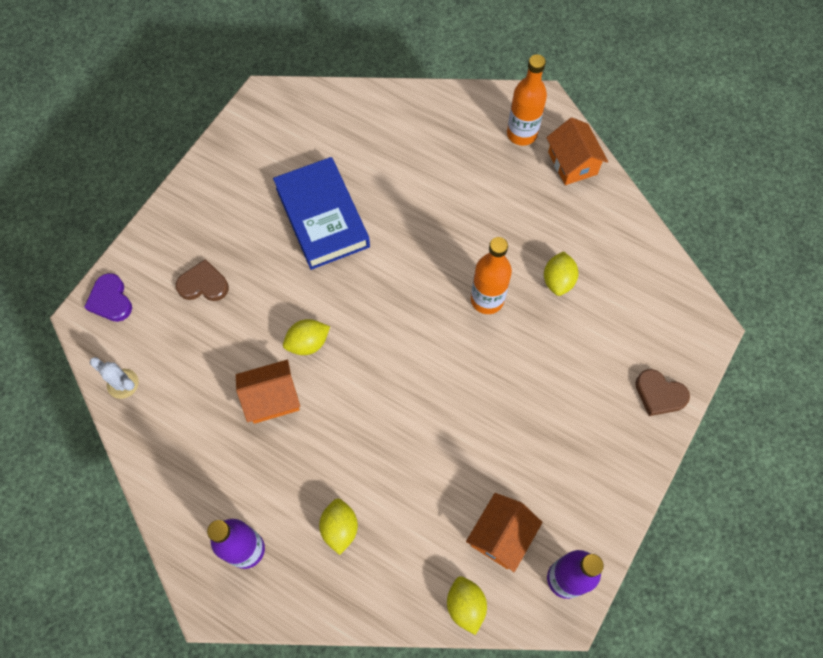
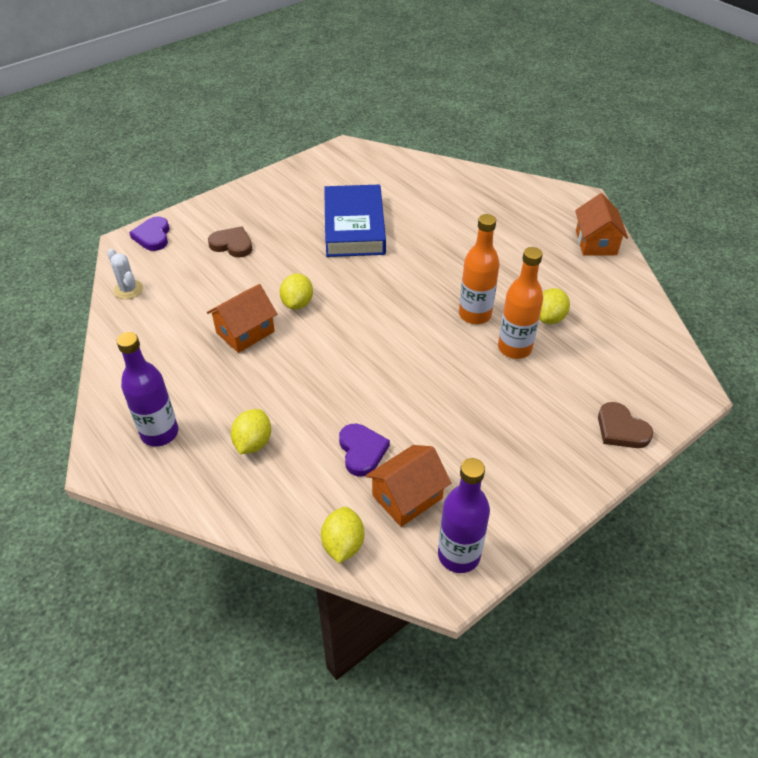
camera: 20 degrees right, 20 degrees down
(272, 398) = (245, 332): orange house -> orange house turned 45 degrees counterclockwise
(308, 343) = (297, 303): yellow lemon -> yellow lemon turned 75 degrees counterclockwise
(442, 501) = (362, 451): none -> purple heart
(521, 134) = (556, 214): orange bottle -> orange bottle (514, 348)

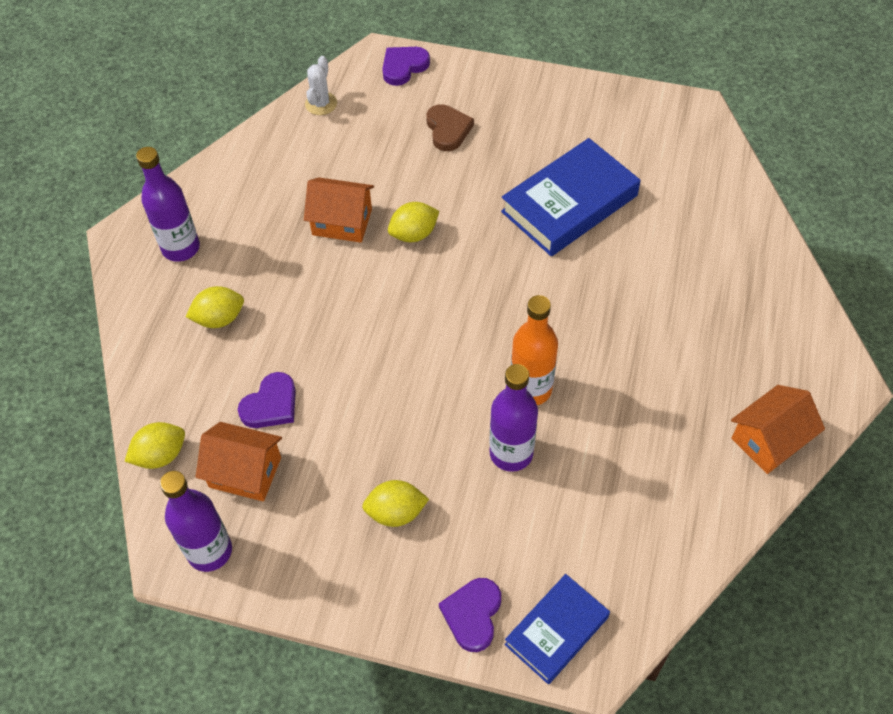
camera: 55 degrees right, 10 degrees up
(514, 348) = (511, 453): orange bottle -> purple bottle
(549, 318) = (588, 461): yellow lemon -> yellow lemon (396, 512)
(621, 429) = (472, 615): brown heart -> purple heart
(660, 395) = (556, 631): none -> blue book

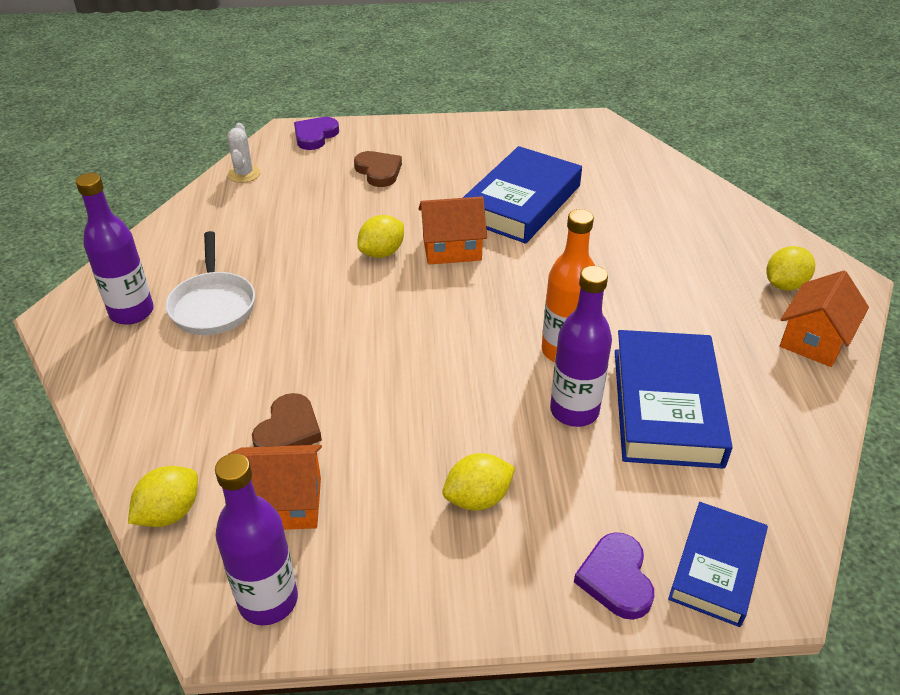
camera: 20 degrees left, 15 degrees down
(219, 318) = (198, 364): yellow lemon -> yellow lemon (784, 285)
(249, 257) = (213, 305): none -> white pan
(271, 405) = (288, 430): purple heart -> brown heart
(342, 222) = (303, 257): orange house -> orange house (452, 248)
(593, 471) = (666, 406): none -> blue book

